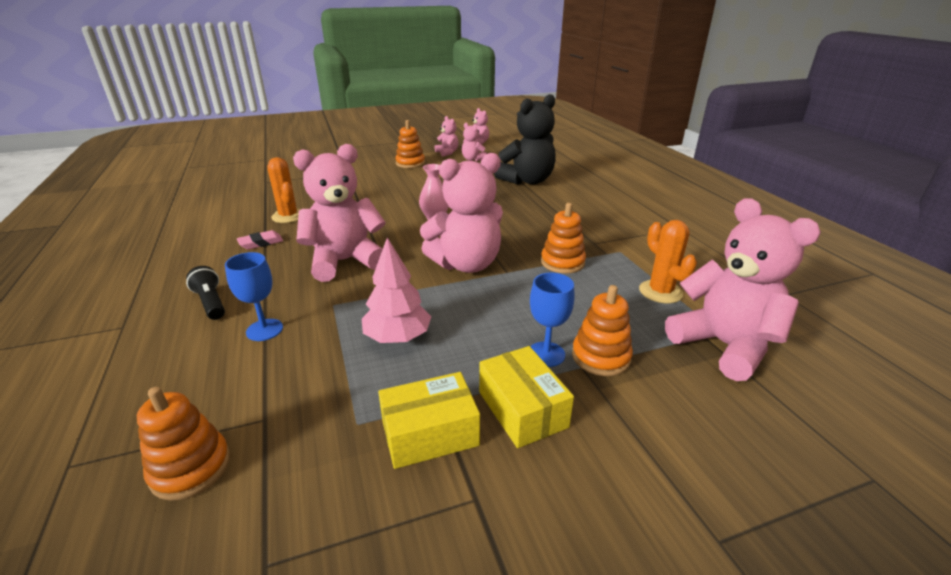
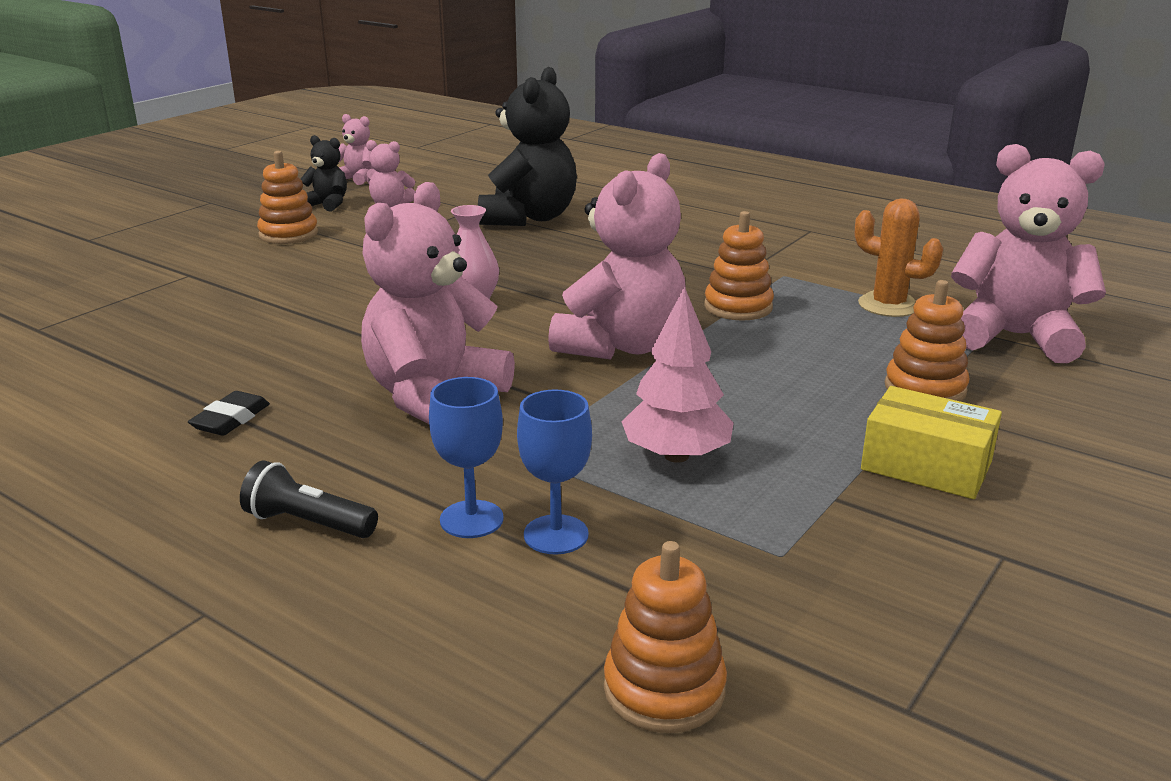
camera: 35 degrees left, 5 degrees down
(261, 243) = (231, 419): pink eraser -> black eraser
(288, 216) = (205, 368): orange cactus -> none
(430, 433) = (873, 527): yellow box -> none
(447, 153) = (328, 204): pink teddy bear -> black teddy bear
(546, 354) = (869, 407): blue goblet -> blue goblet (556, 535)

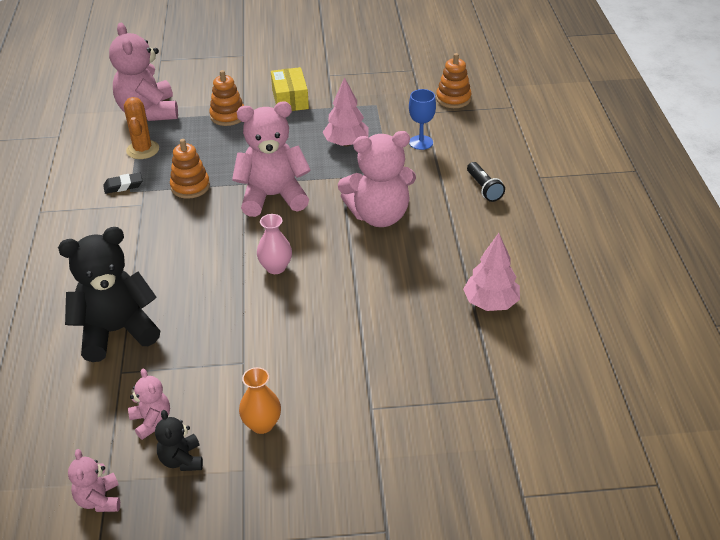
camera: 130 degrees left, 15 degrees up
(125, 391) = (490, 303): none -> pink tree
(231, 419) = (464, 254): black eraser -> black eraser (123, 186)
(288, 234) = (262, 424): orange stacking toy -> orange vase
(471, 519) = (436, 161): blue goblet -> none

